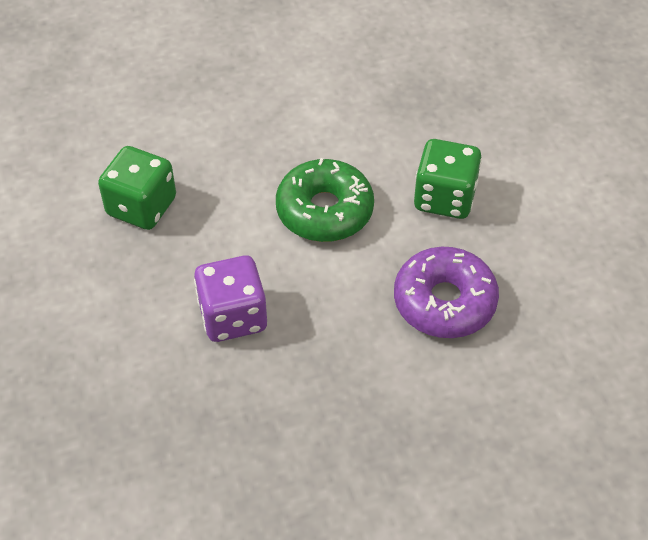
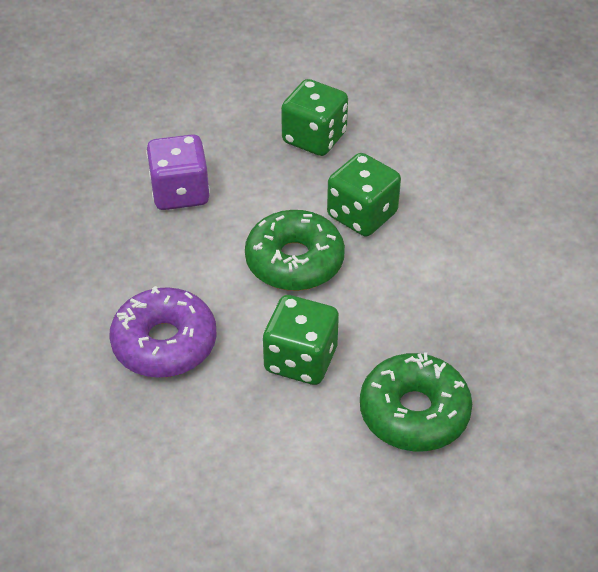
camera: 95 degrees right, 5 degrees down
(257, 163) = (362, 215): none -> green dice
(485, 122) = (414, 412): none -> green donut

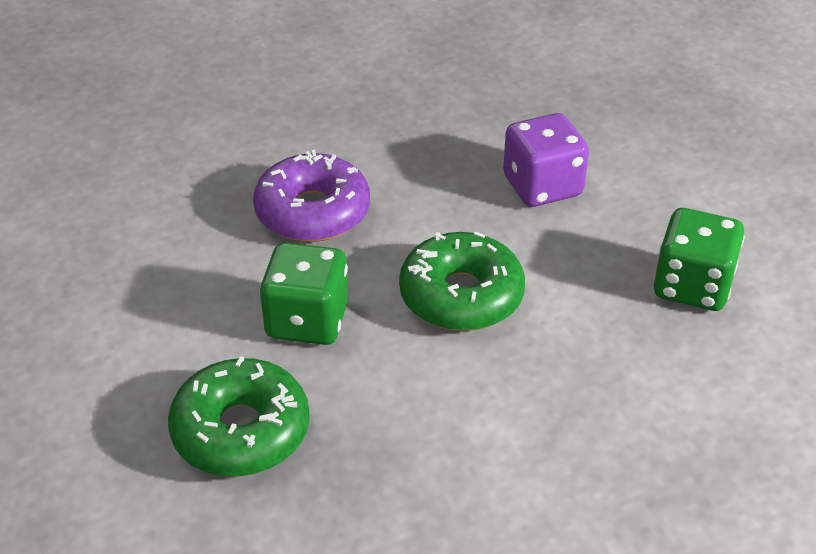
camera: 80 degrees right, 5 degrees down
(362, 215) = (563, 349): green dice -> none

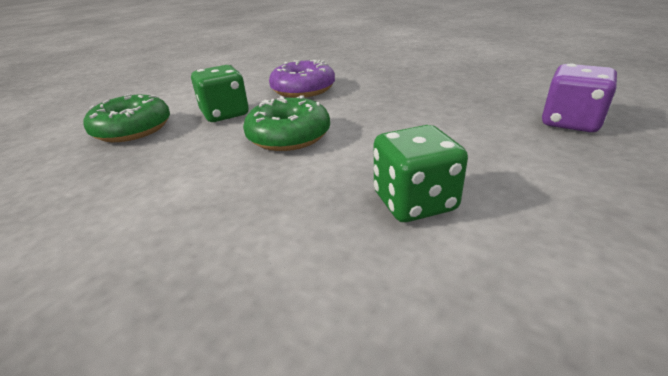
camera: 55 degrees right, 10 degrees down
(542, 186) = (417, 121): purple dice -> purple dice (570, 122)

